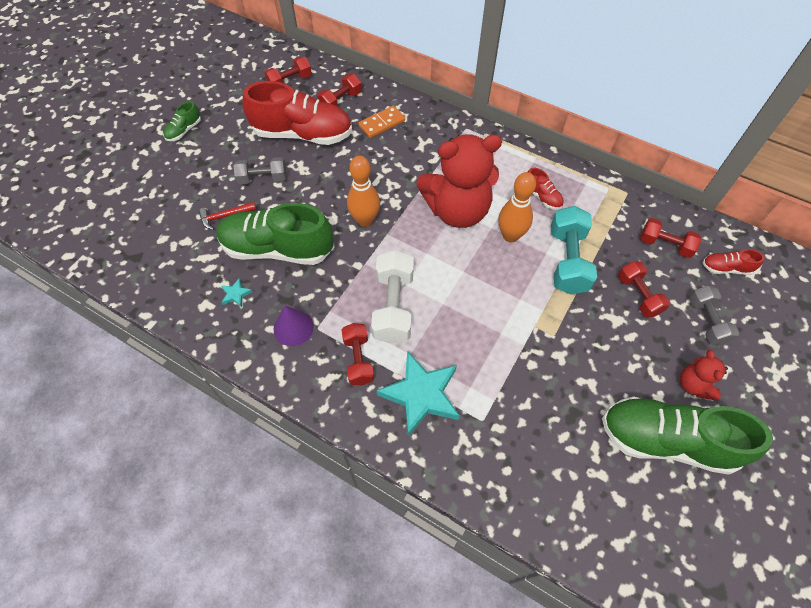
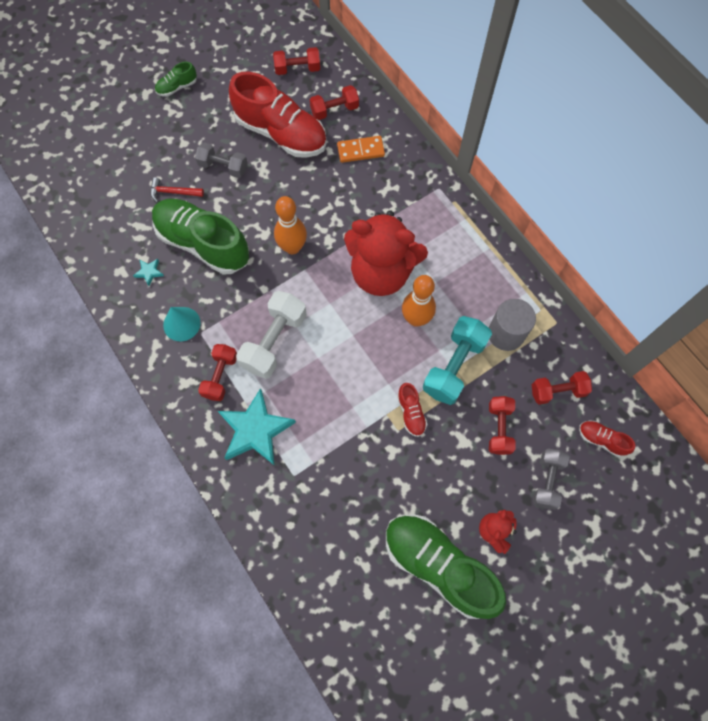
camera: 25 degrees right, 10 degrees up
(293, 327) = (181, 324): purple cone -> turquoise cone
(542, 197) = (469, 292): red shoe -> red shoe (411, 413)
(593, 217) = (506, 333): none -> grey cylinder
(665, 245) = (557, 391): red dumbbell -> red dumbbell turned 60 degrees counterclockwise

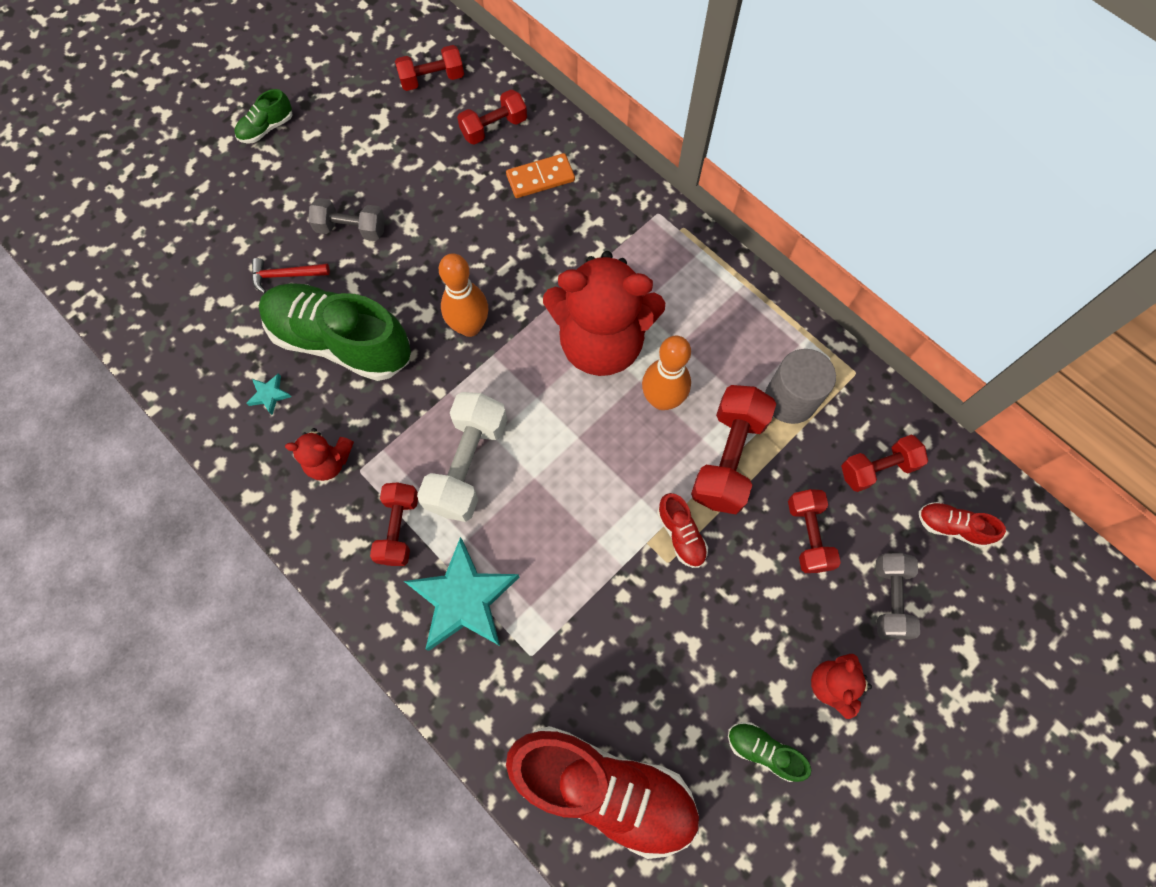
camera: 10 degrees left, 0 degrees up
(181, 324) = (329, 461): turquoise cone -> red teddy bear
(281, 133) = (425, 170): red shoe -> red shoe (604, 787)
(438, 565) = (763, 750): green shoe -> green shoe, size x0.43
(454, 366) = (728, 458): turquoise dumbbell -> red dumbbell

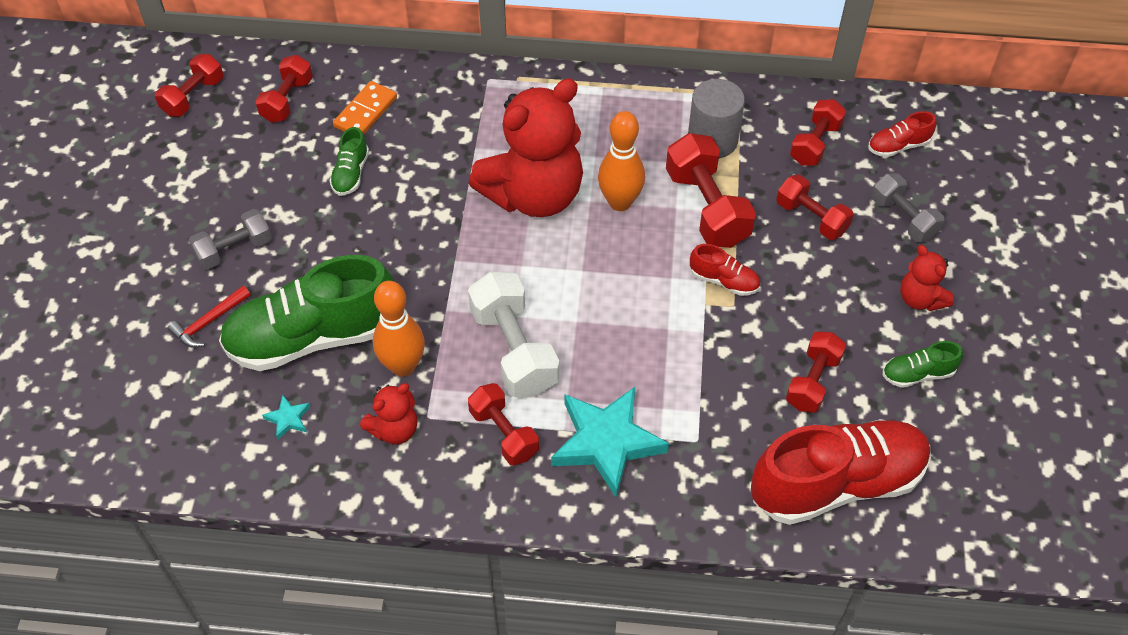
camera: 40 degrees left, 15 degrees down
(267, 128) = (70, 224): green shoe -> green shoe (351, 174)
(470, 326) = (415, 253): orange bowling pin -> orange bowling pin (403, 366)
(669, 682) = (812, 381): none -> red dumbbell

